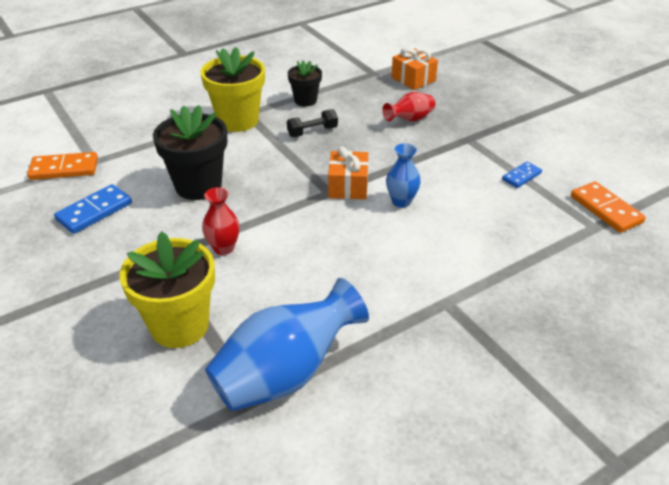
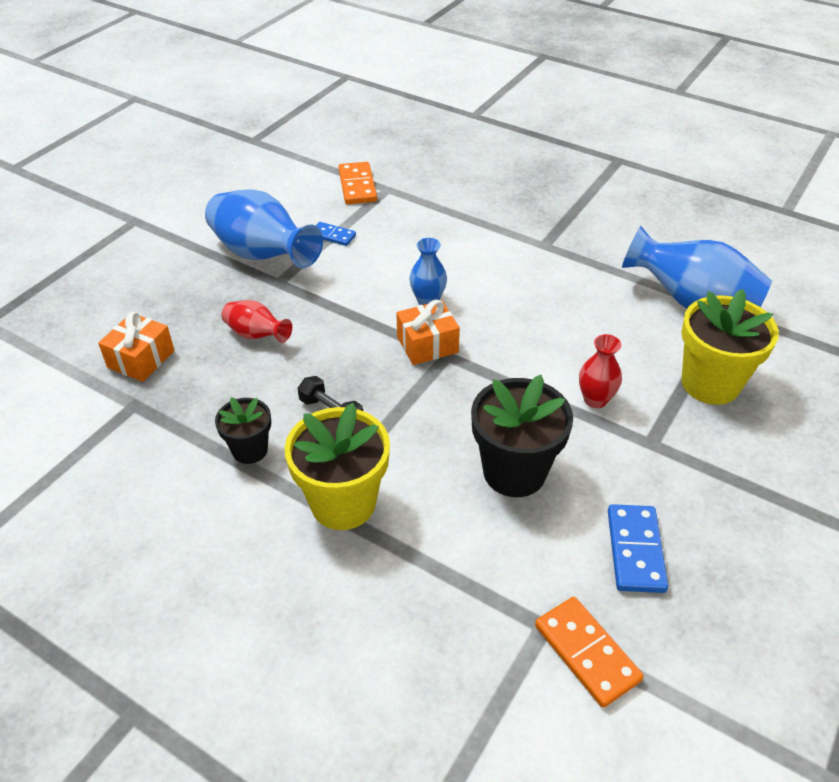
camera: 115 degrees left, 5 degrees up
(94, 211) = (635, 550): blue domino -> blue domino turned 75 degrees clockwise
(508, 138) = (263, 255): none -> blue vase
(605, 209) = (357, 186): orange domino -> orange domino turned 45 degrees counterclockwise

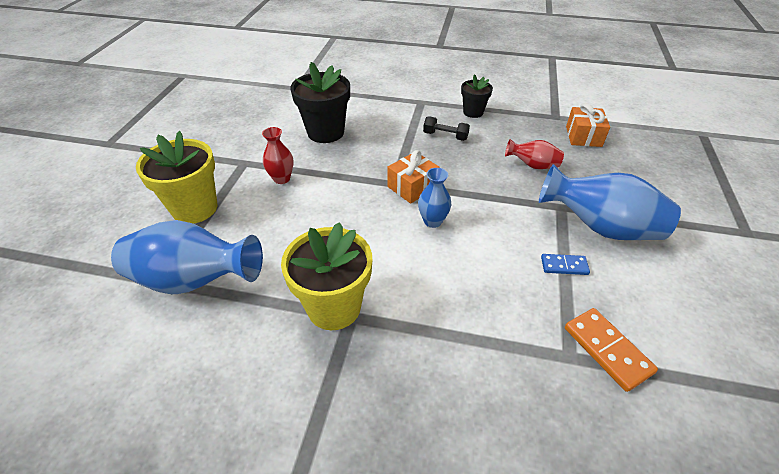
camera: 160 degrees right, 0 degrees up
(343, 503) = (408, 104): yellow flower pot -> yellow flower pot (334, 307)
(587, 653) = (278, 84): orange domino -> none
(635, 550) = (256, 116): blue domino -> none

